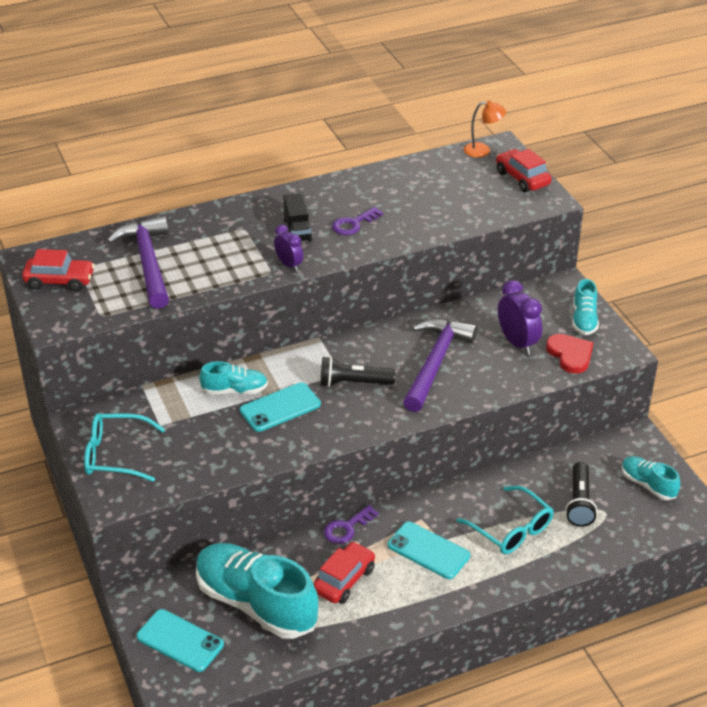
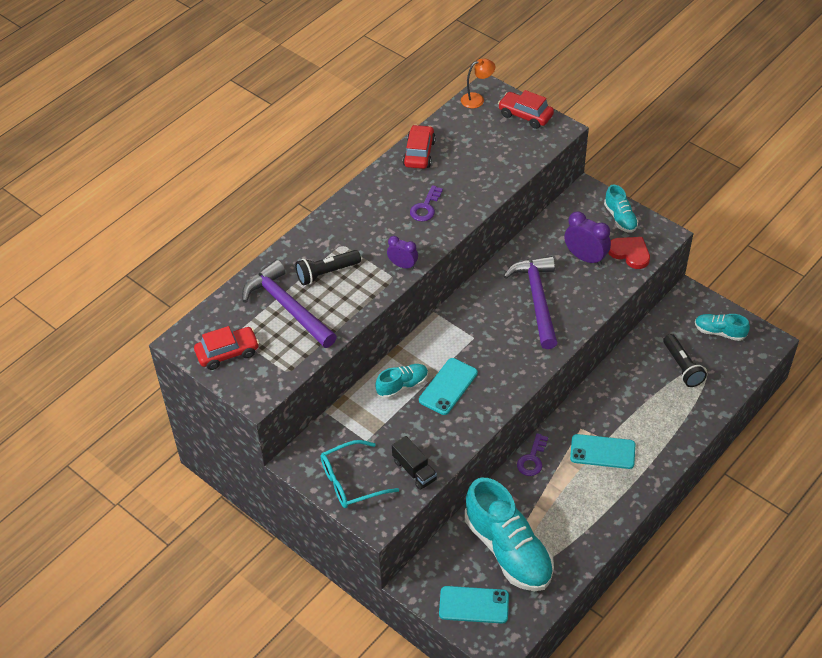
camera: 25 degrees left, 10 degrees up
(256, 603) = (508, 550): turquoise shoe -> turquoise shoe turned 135 degrees counterclockwise
(297, 230) = (385, 230): black truck -> black truck (414, 470)
(344, 580) = (558, 502): red car -> red car (419, 153)
(354, 383) = (489, 342): black flashlight -> black flashlight (327, 273)
(511, 529) = (649, 409): turquoise glasses -> none

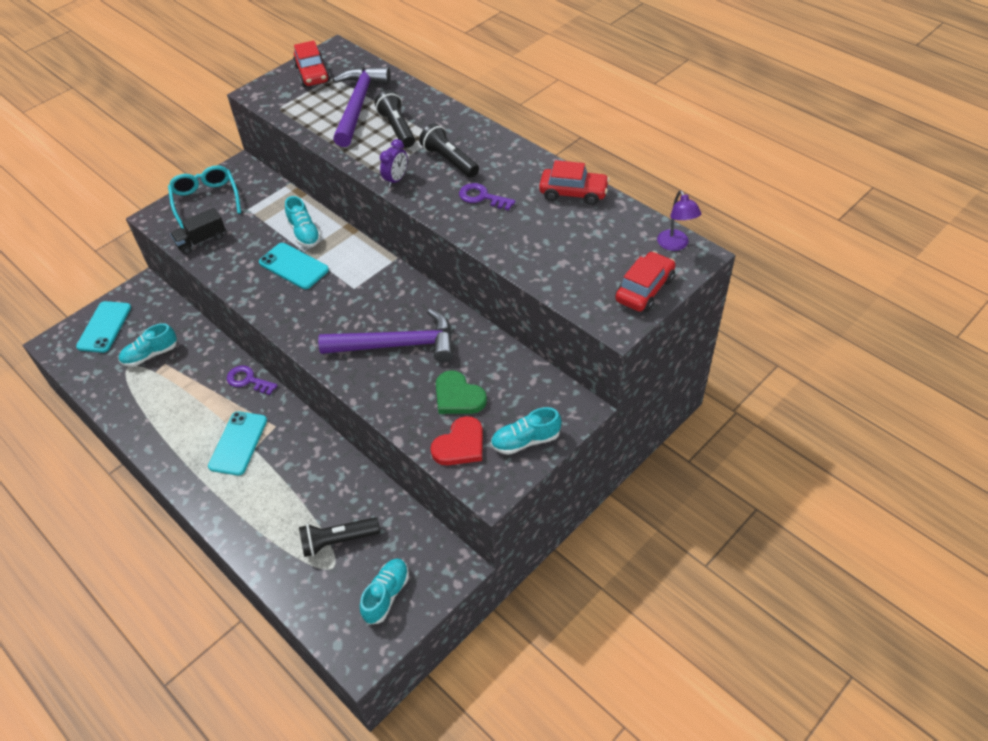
camera: 95 degrees right, 0 degrees up
(287, 307) = (358, 105): purple hammer -> purple hammer turned 45 degrees counterclockwise
(376, 232) = (449, 160): none -> black flashlight
(477, 99) = (675, 245): orange lamp -> purple lamp
(508, 550) = (150, 355): turquoise shoe -> turquoise shoe, size x0.49
(585, 258) = (458, 396): purple clock -> green heart

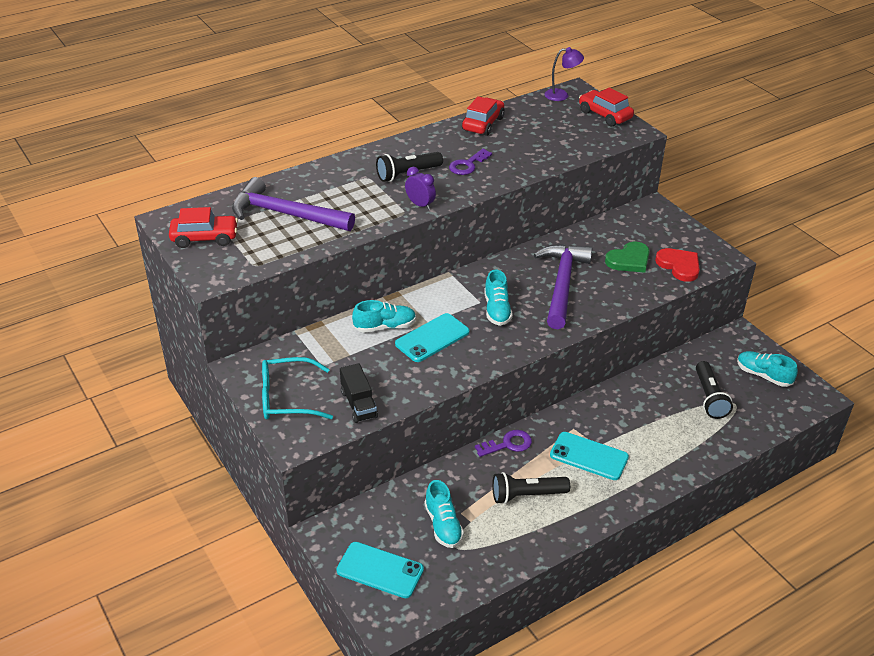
camera: 80 degrees left, 10 degrees down
(248, 380) = (508, 444): purple key -> purple key turned 150 degrees counterclockwise
(397, 128) = (340, 196): black flashlight -> black flashlight (527, 495)
(525, 441) = (680, 235): turquoise shoe -> turquoise shoe (497, 310)

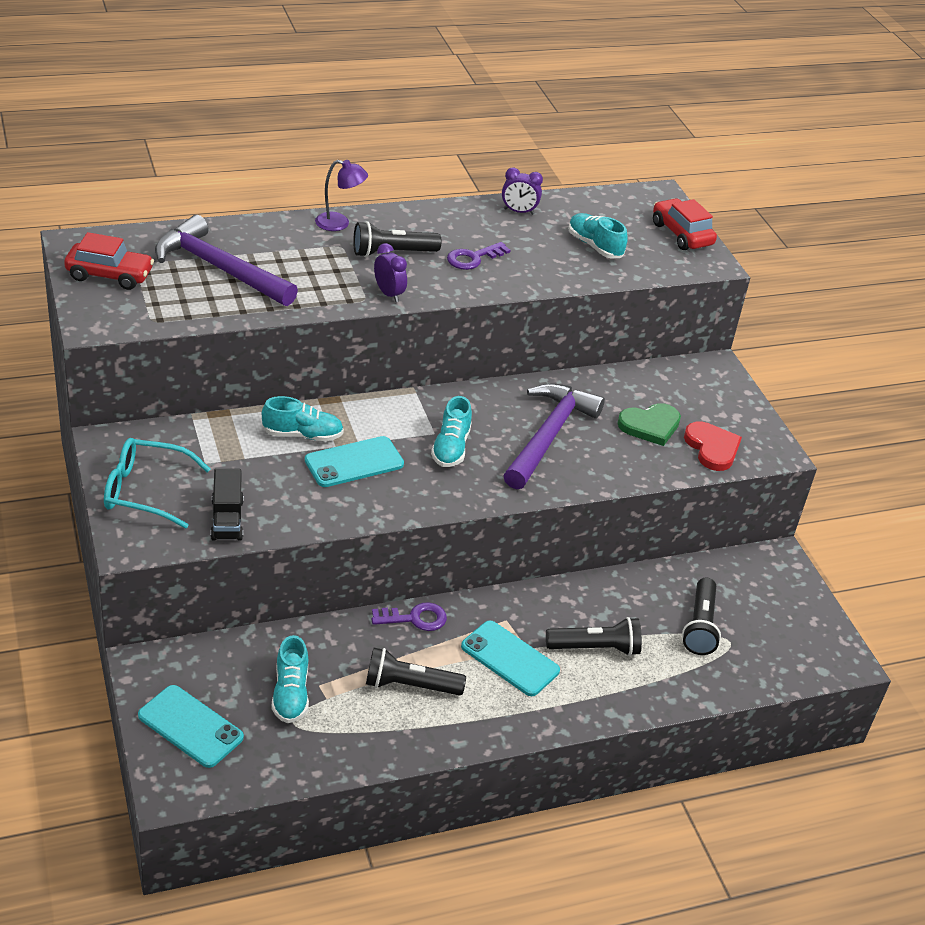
camera: 10 degrees right, 0 degrees up
(483, 124) = (519, 211): red car -> purple clock
(561, 95) = (638, 197): purple lamp -> purple lamp (339, 223)
(645, 432) = (595, 648): none -> black flashlight
(763, 375) = (785, 616): turquoise shoe -> turquoise shoe (594, 246)

